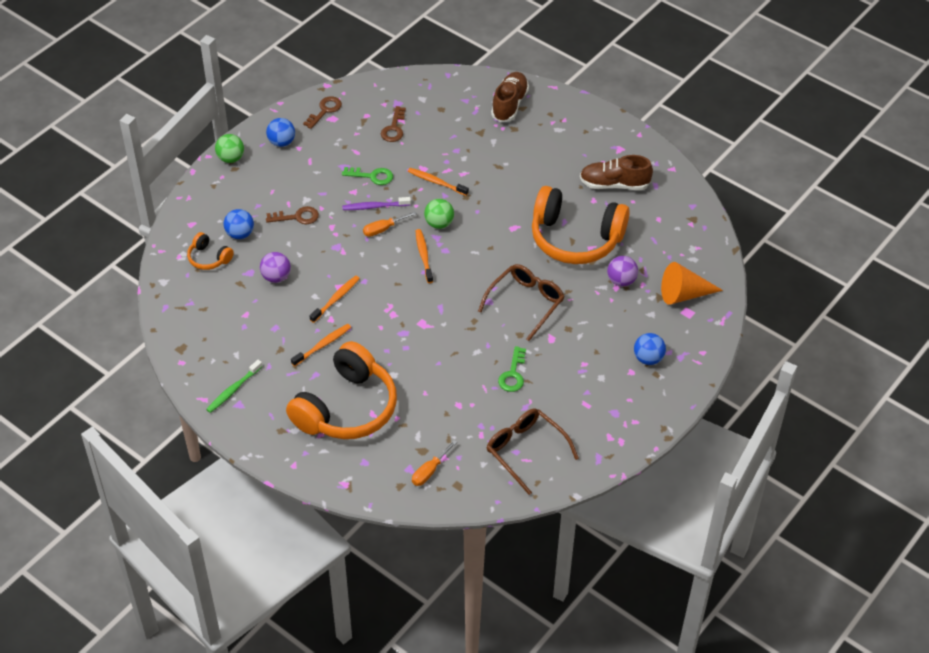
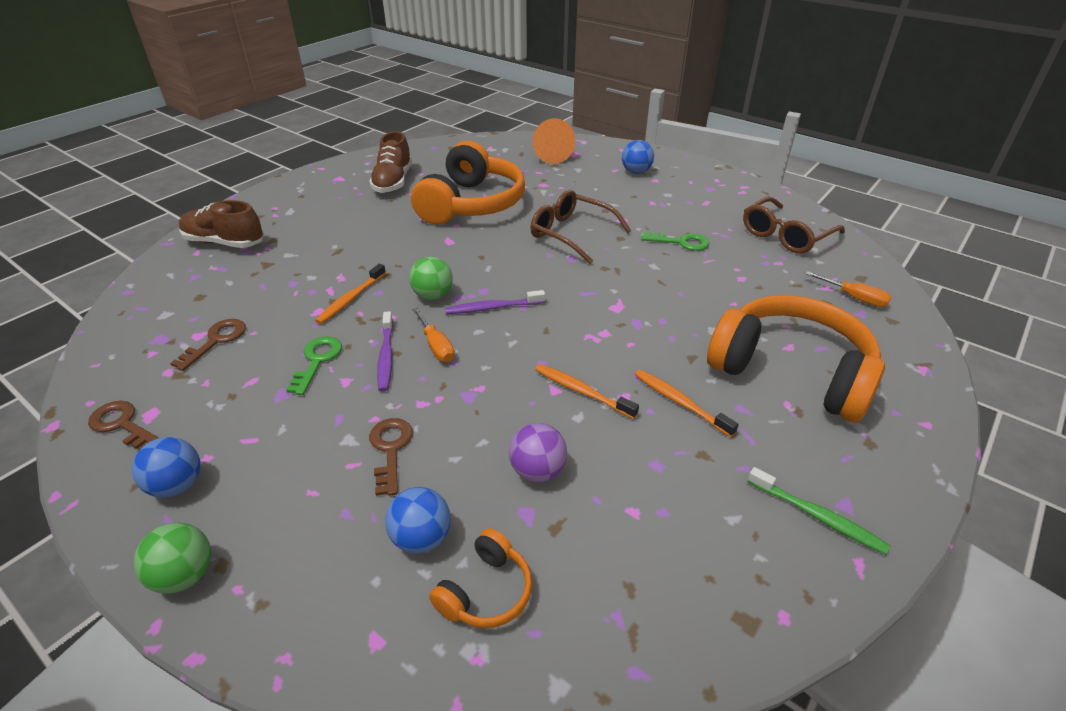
camera: 90 degrees left, 10 degrees down
(394, 128) = (216, 341): brown key -> brown key turned 75 degrees counterclockwise
(423, 256) = (493, 308): orange toothbrush -> purple toothbrush
(621, 281) = (534, 181): purple ball -> none

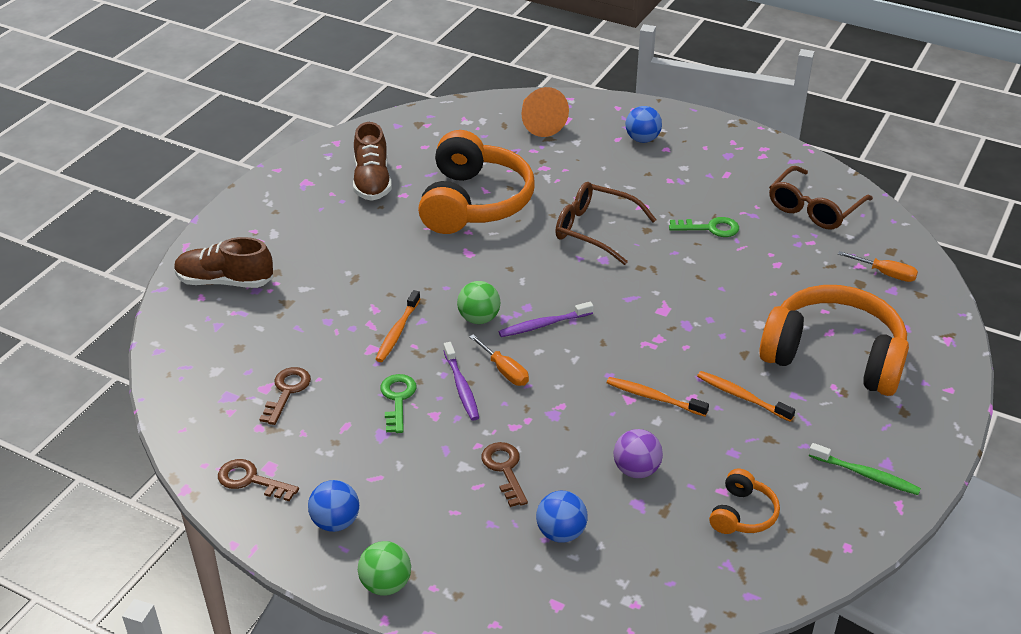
camera: 10 degrees left, 0 degrees up
(486, 591) = (625, 562): orange headphones -> orange headphones (742, 514)

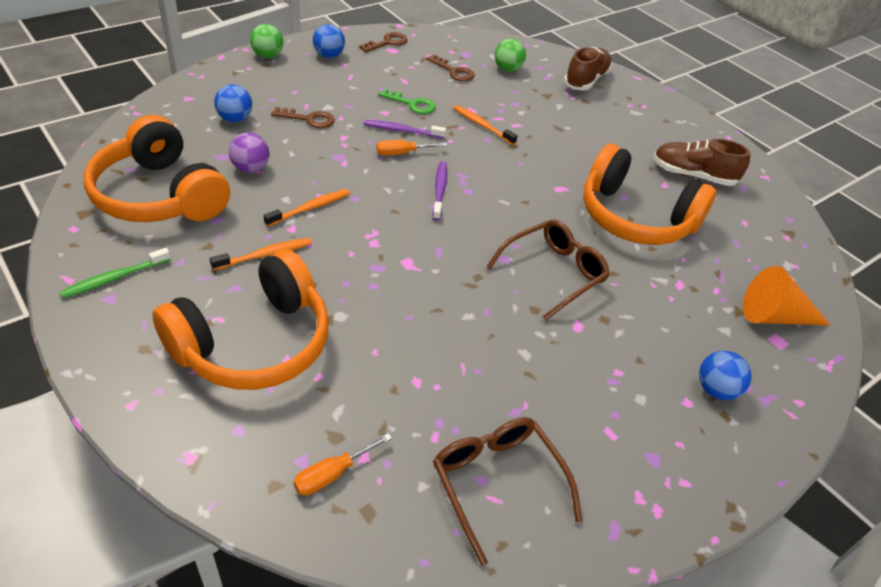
camera: 110 degrees right, 5 degrees up
(479, 318) = (470, 163): green ball -> green ball (507, 69)
(710, 228) = (510, 359): green key -> none
(742, 514) = (160, 195): orange headphones -> orange headphones, size x2.25

